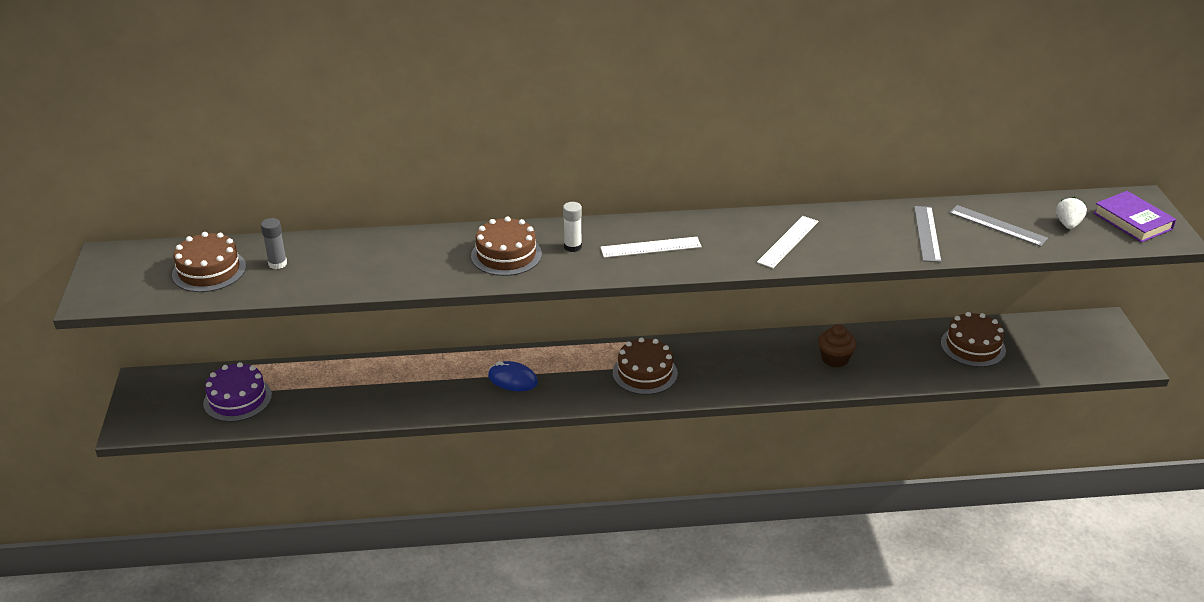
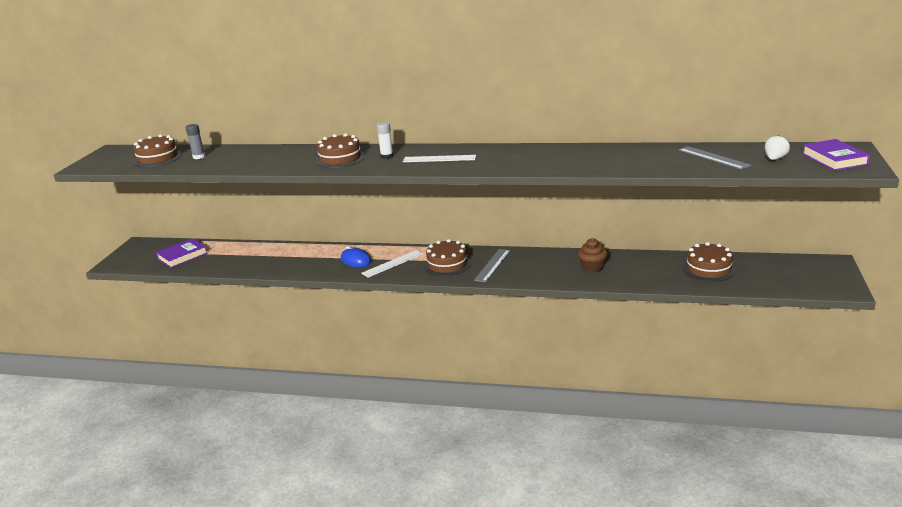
camera: 20 degrees right, 10 degrees down
(237, 399) = (182, 256): purple cake -> purple book
(788, 241) = (540, 160): white ruler -> white ruler (392, 263)
(927, 233) = (651, 159): grey ruler -> grey ruler (492, 265)

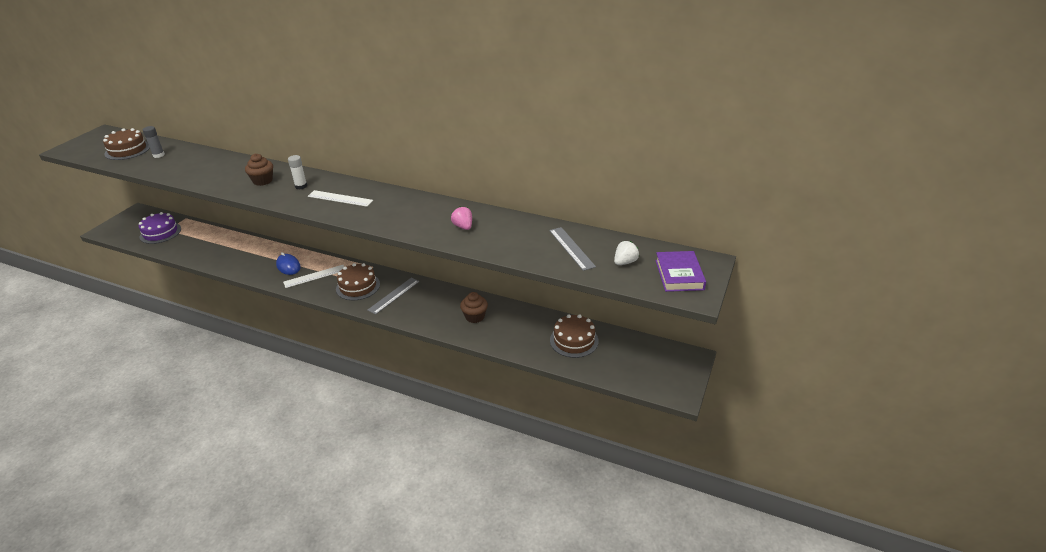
camera: 10 degrees right, 10 degrees up
(182, 256) = (160, 233): purple book -> purple cake
(340, 158) = (263, 181): brown cake -> brown cupcake
(590, 159) = (463, 227): none -> pink strawberry

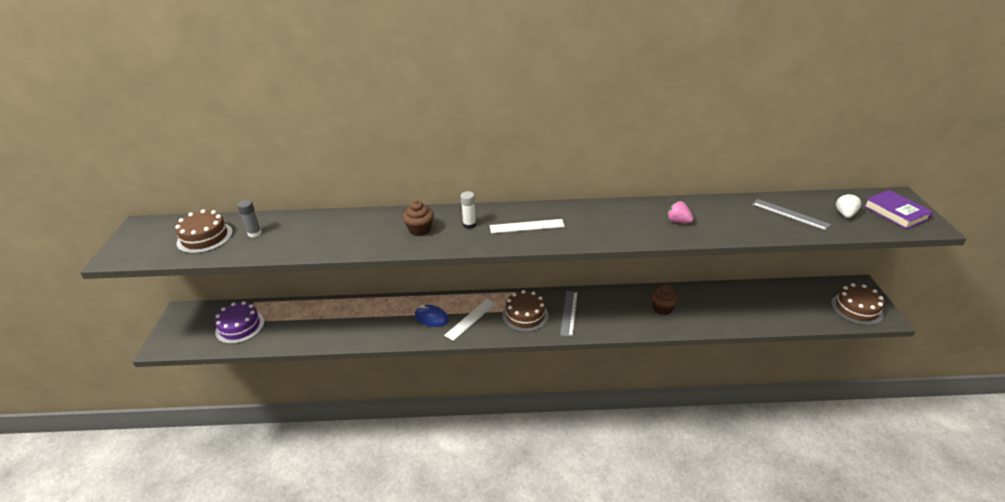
camera: 25 degrees left, 0 degrees up
(574, 340) = (763, 302): brown cake -> brown cake (856, 309)

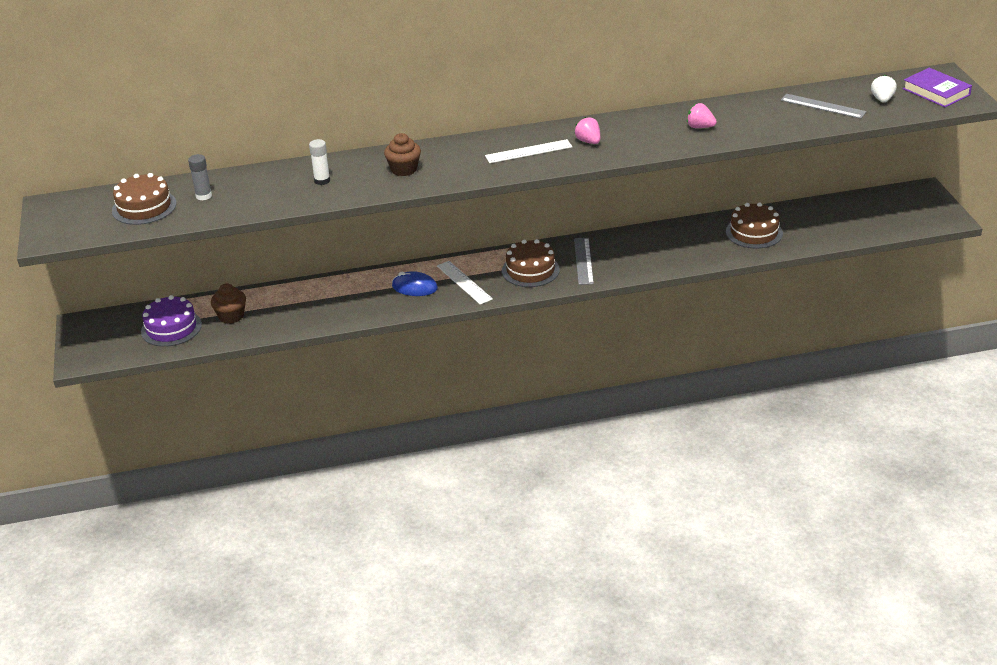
camera: 10 degrees left, 0 degrees up
(469, 225) = (460, 157): white glue stick -> white glue stick (322, 181)
(470, 319) = (464, 282): white ruler -> white ruler turned 60 degrees counterclockwise
(579, 223) = (588, 141): none -> pink strawberry
(662, 308) = (694, 242): brown cupcake -> brown cupcake (231, 316)
(856, 309) = (919, 214): brown cake -> brown cake (754, 232)

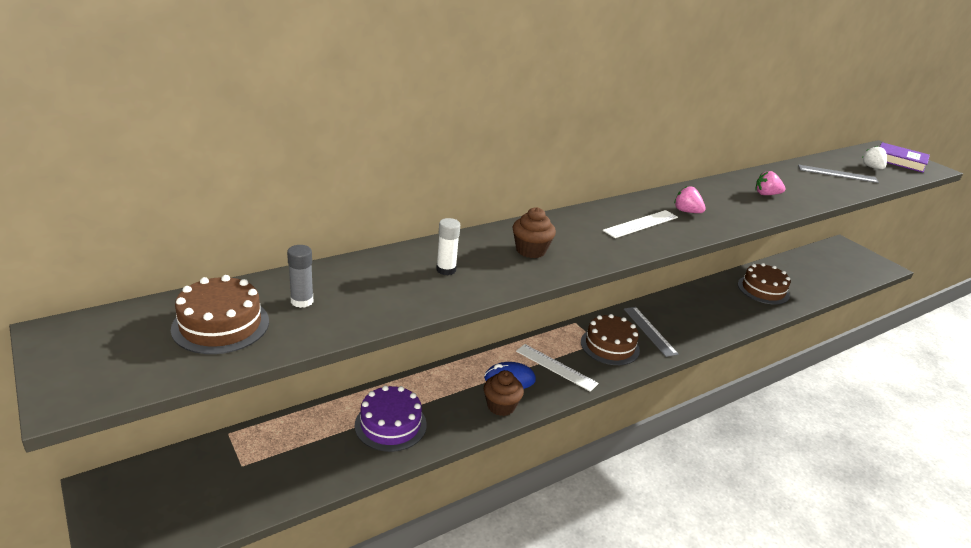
camera: 25 degrees left, 5 degrees down
(171, 328) = (241, 476): purple cake -> purple cake (390, 424)
(231, 316) = (316, 446): brown cupcake -> brown cupcake (501, 406)

